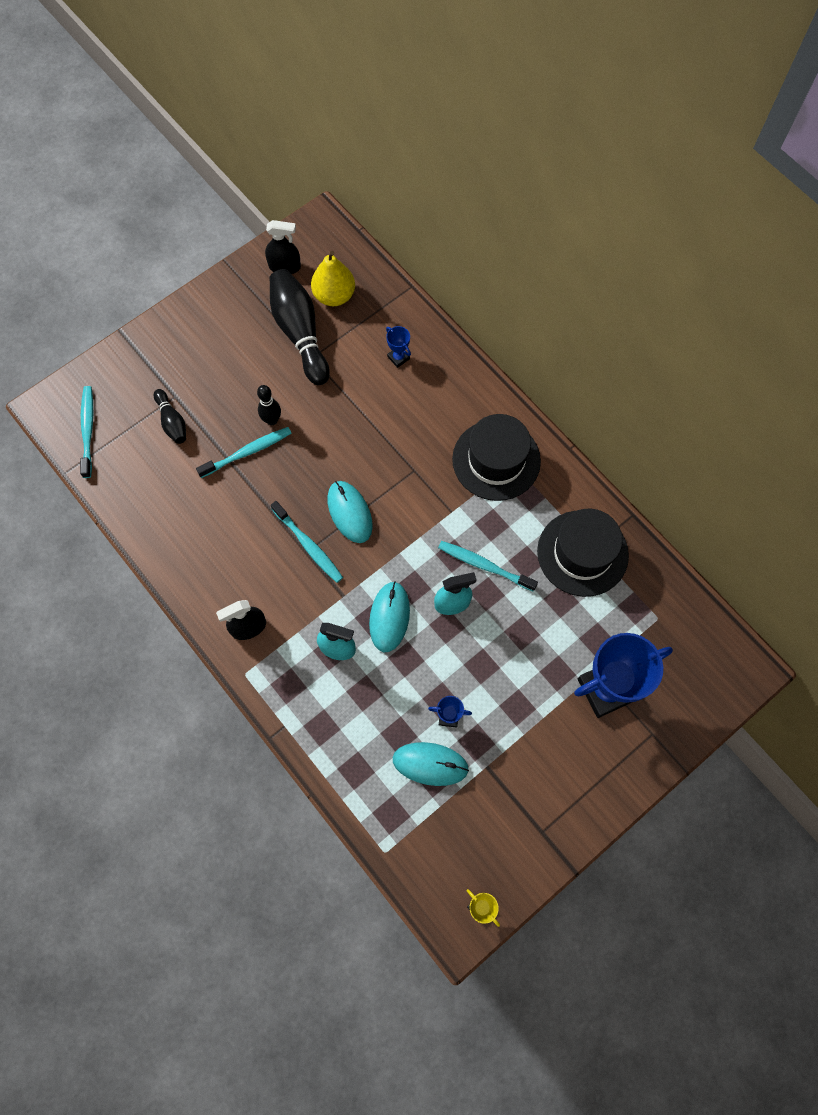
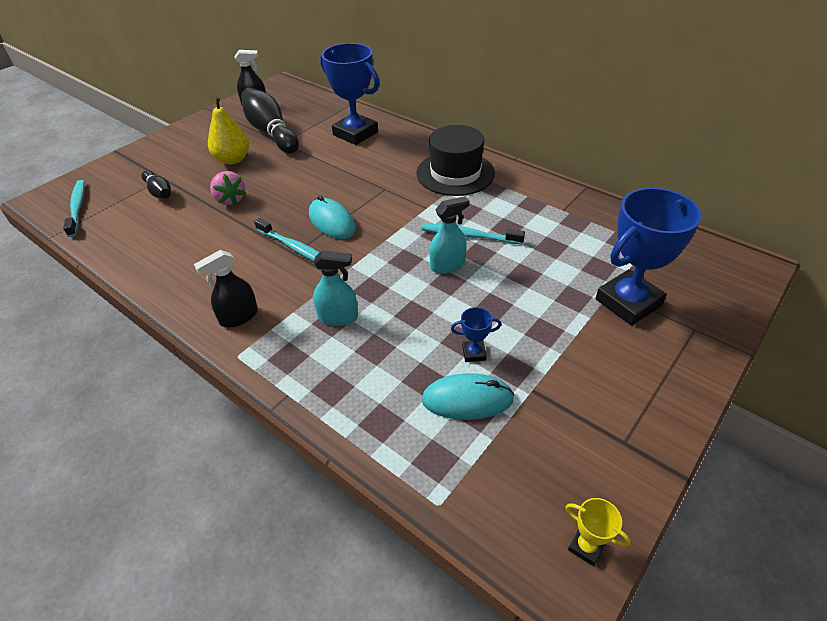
camera: 10 degrees left, 25 degrees down
(247, 452) = (230, 199): turquoise toothbrush -> pink strawberry
(272, 420) = (251, 179): black bowling pin -> none
(334, 295) = (296, 112): yellow pear -> yellow pear (233, 159)
(389, 617) = (387, 285): turquoise mouse -> none
(398, 358) = (355, 133): blue trophy -> blue trophy, size x2.38
(582, 553) = (555, 214): black hat -> none

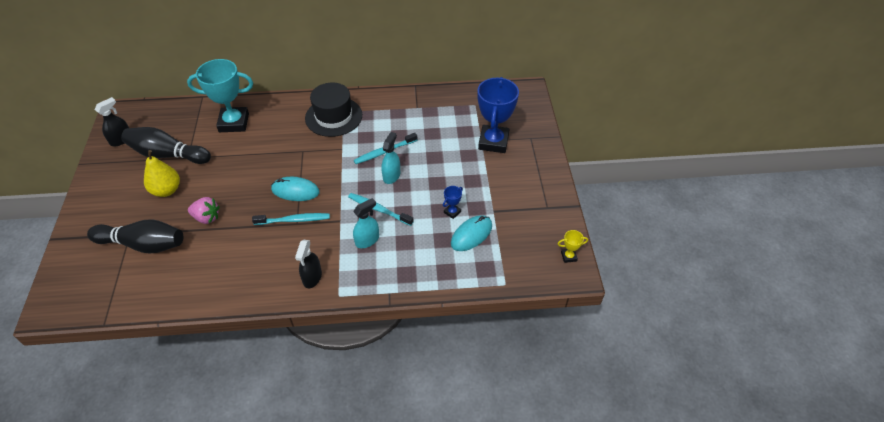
camera: 45 degrees left, 5 degrees up
(77, 208) = (92, 293): turquoise toothbrush -> turquoise toothbrush (379, 209)
(159, 192) = (143, 244): black bowling pin -> black bowling pin, size x1.90
(355, 133) = (234, 123): blue trophy -> turquoise trophy

